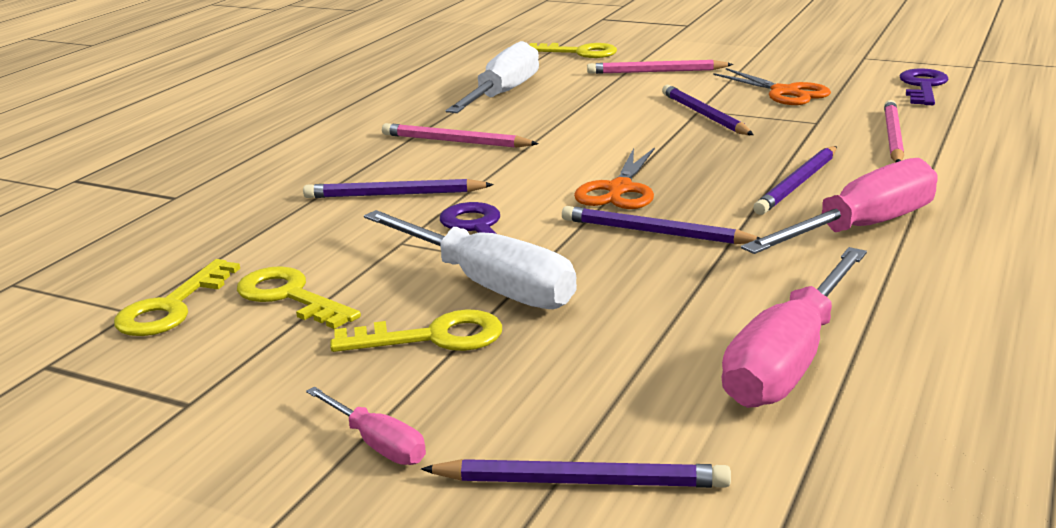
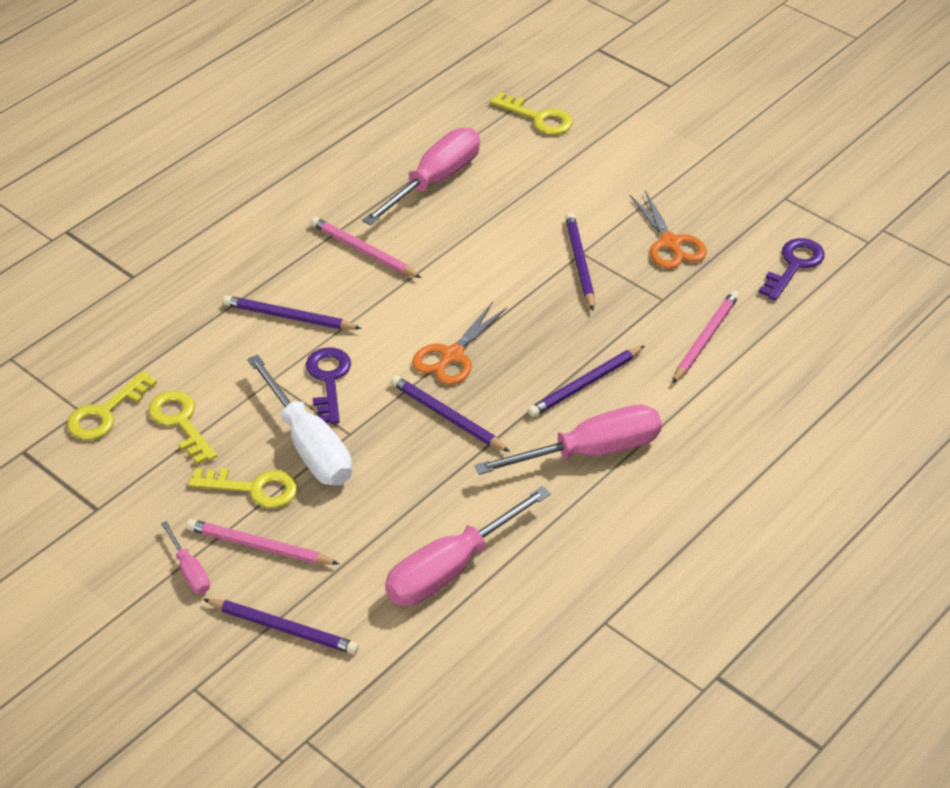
camera: 15 degrees right, 20 degrees up
(503, 94) = (435, 181): white screwdriver -> pink screwdriver
(656, 71) = (585, 175): pink pencil -> pink pencil (259, 546)

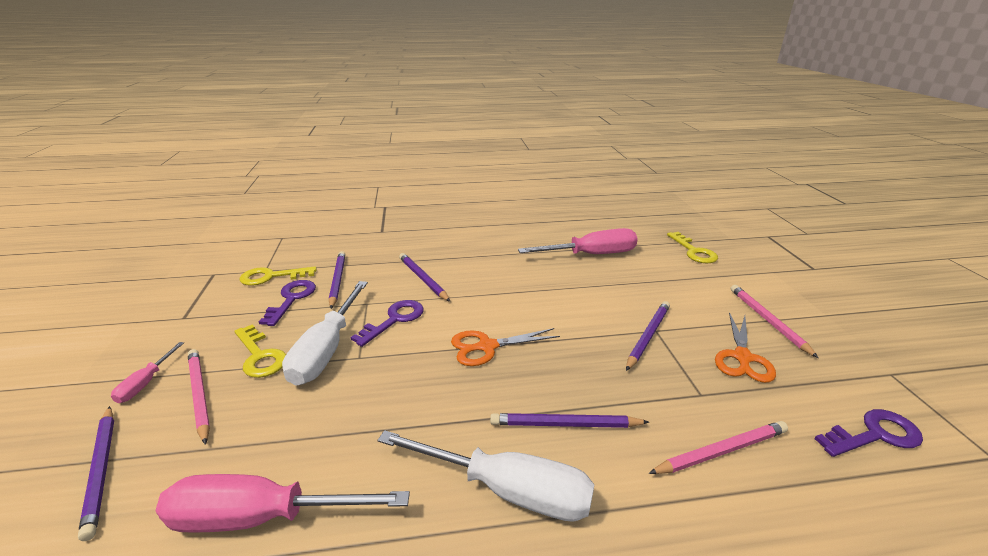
camera: 40 degrees right, 15 degrees down
(180, 422) = (291, 299): yellow key -> purple key
(363, 251) = (507, 268): pink pencil -> pink pencil (768, 321)
(447, 417) = (431, 385): purple pencil -> purple pencil (337, 280)
(591, 451) = (507, 490): pink screwdriver -> white screwdriver

